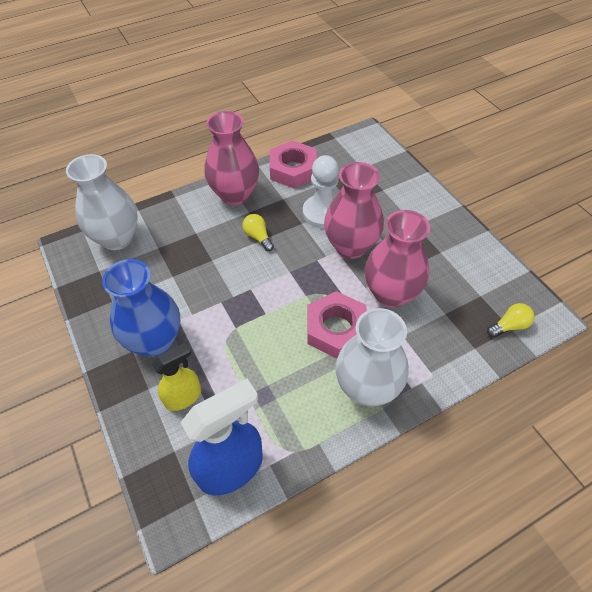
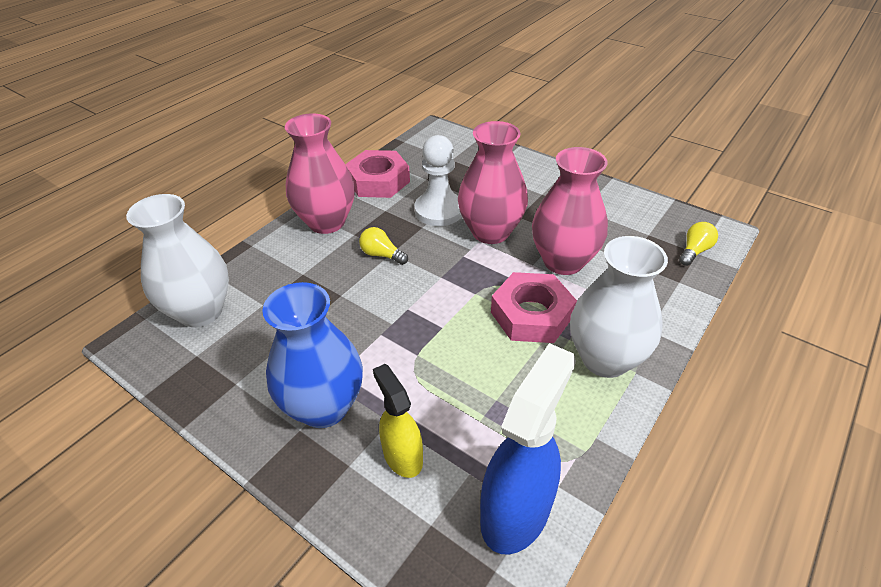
camera: 25 degrees left, 10 degrees down
(183, 397) = (402, 455): yellow spray bottle -> yellow spray bottle turned 60 degrees counterclockwise

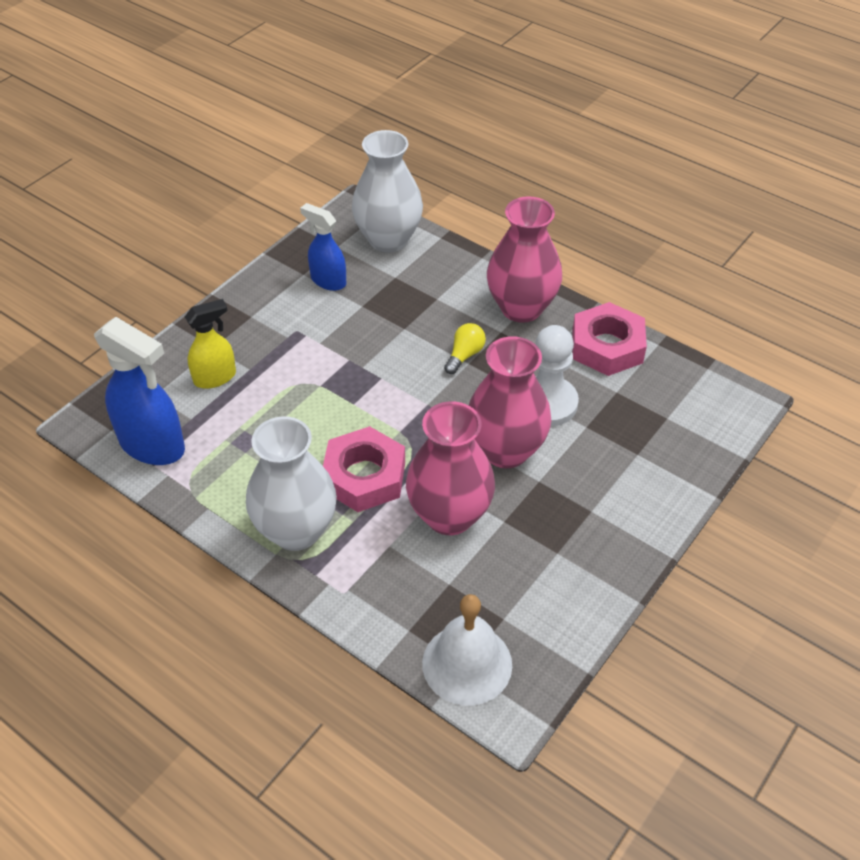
camera: 90 degrees right, 5 degrees up
(254, 359) = (328, 280): none -> blue spray bottle
(324, 407) = (271, 328): blue vase -> none
(694, 251) = (467, 664): yellow light bulb -> white bell

